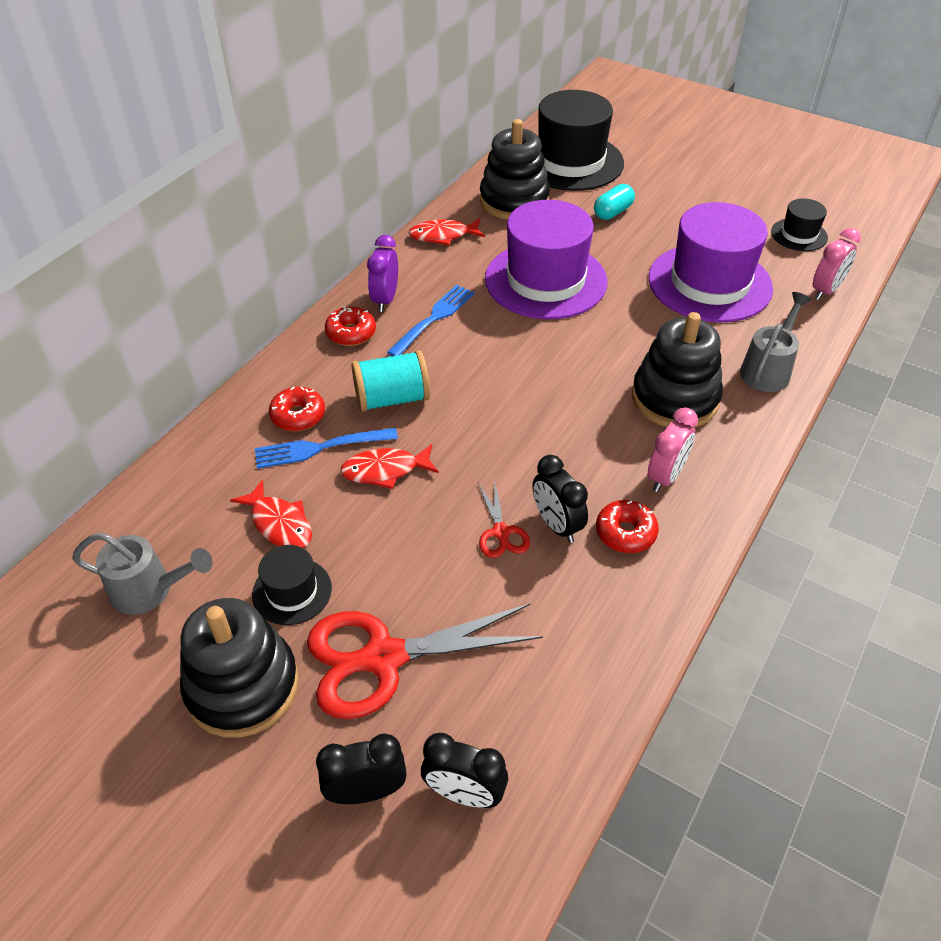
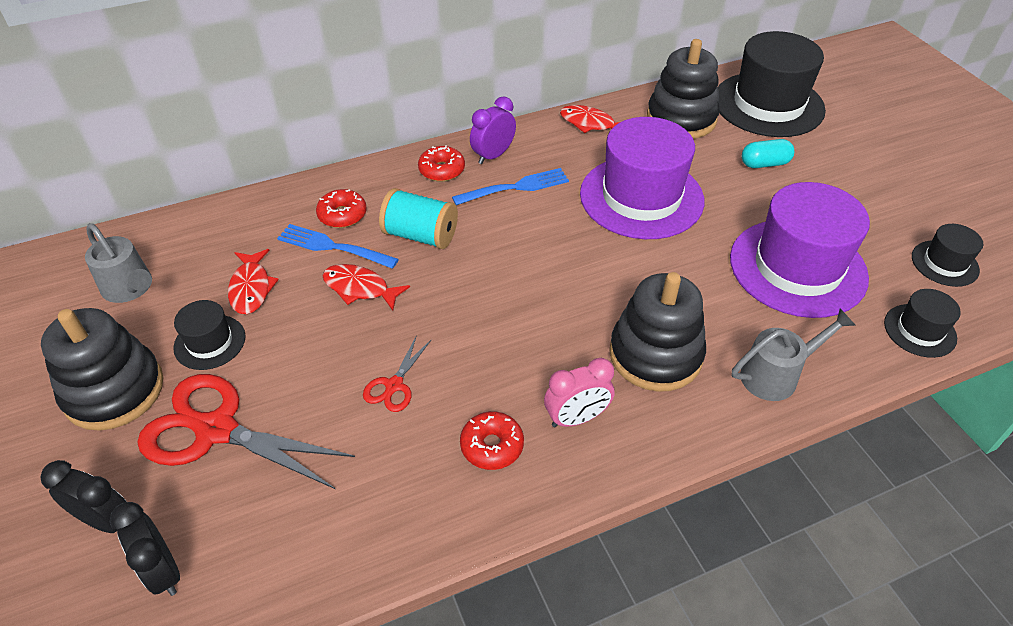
camera: 35 degrees right, 0 degrees up
(556, 525) = (442, 405): black clock -> none
(826, 291) = (920, 330): pink clock -> black hat

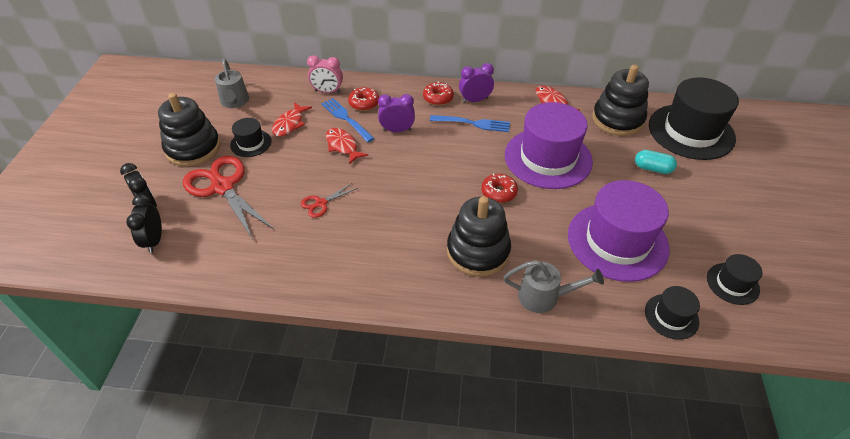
camera: 30 degrees right, 0 degrees up
(420, 235) = (397, 130): turquoise spool -> purple clock
(492, 446) = (346, 257): red donut -> red donut (498, 192)
(576, 418) = (403, 264): pink clock -> pink clock (327, 91)

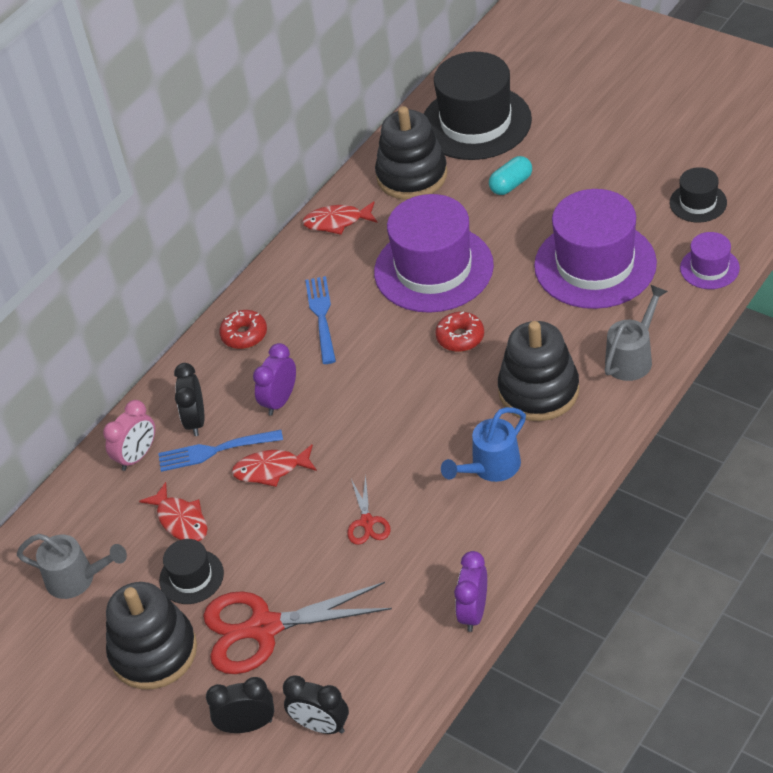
camera: 55 degrees left, 0 degrees up
(364, 103) = (196, 420): red donut -> black clock
(395, 249) = (490, 468): none -> blue watering can
(472, 123) = (322, 317): blue fork -> blue fork turned 45 degrees counterclockwise
(475, 100) = (277, 297): purple clock -> purple clock (474, 612)
(671, 316) = (709, 268): black hat -> purple hat

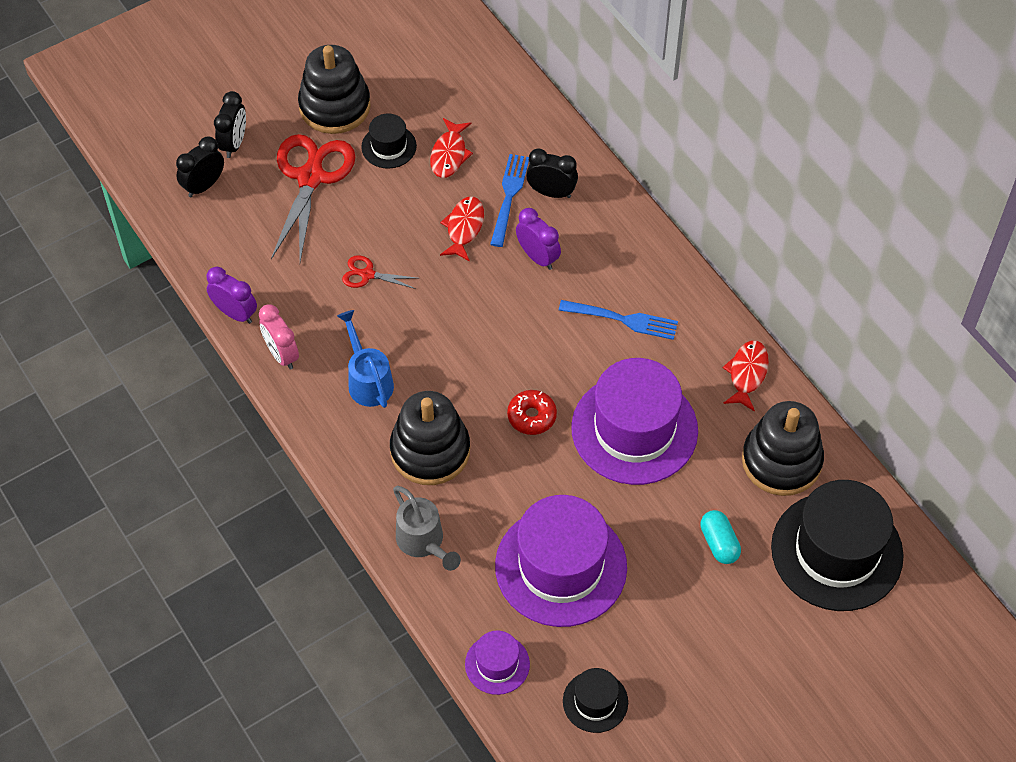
camera: 105 degrees right, 10 degrees up
(77, 579) = (433, 77): grey watering can -> none
(137, 456) = (536, 143): pink clock -> pink clock (282, 354)
(181, 520) = (449, 154): red fish -> red fish turned 60 degrees counterclockwise
(244, 335) = (634, 255): red donut -> none

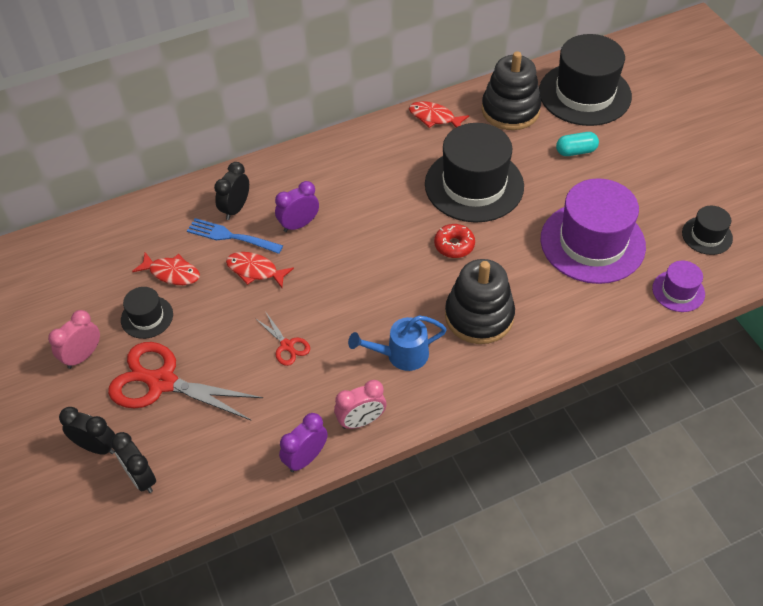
camera: 80 degrees left, 5 degrees down
(335, 106) = (83, 356): black stacking toy -> pink clock
(367, 274) = (287, 345): red scissors -> red scissors turned 60 degrees counterclockwise
(423, 542) = (567, 329): grey watering can -> none
(622, 319) = (372, 180): blue fork -> none
(634, 429) = (474, 185): purple hat -> black hat

